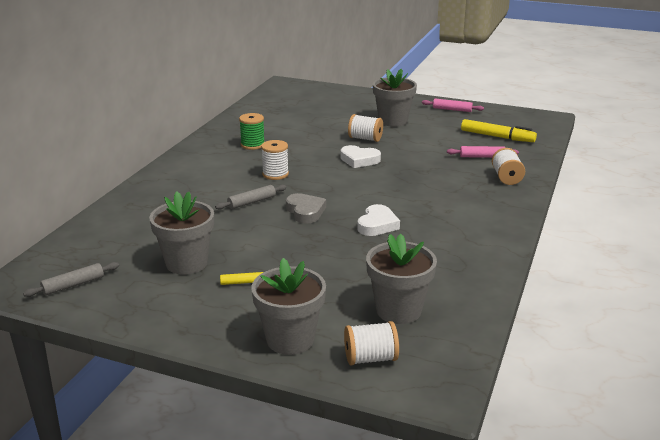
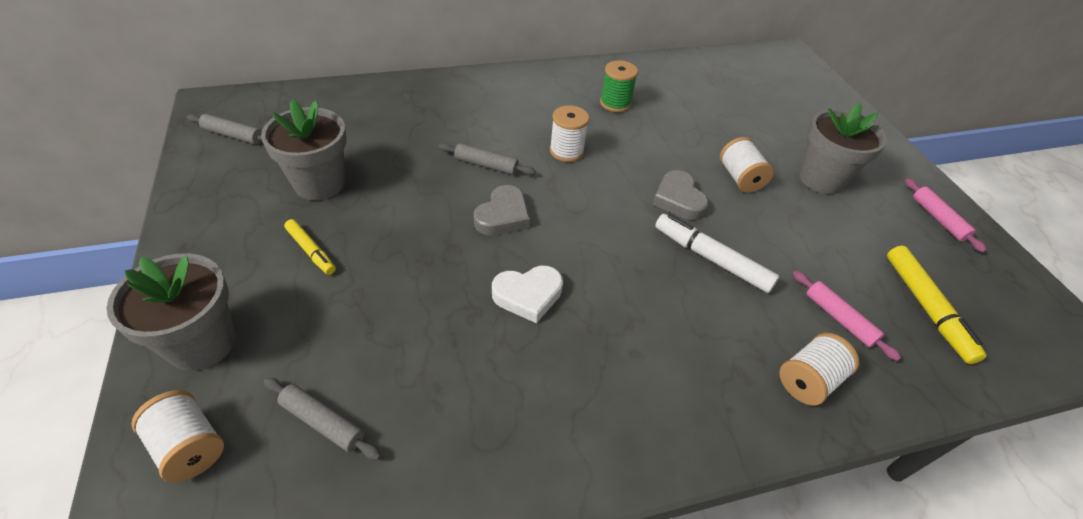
camera: 50 degrees right, 20 degrees up
(359, 160) = (678, 199): white heart -> grey heart
(398, 310) = (323, 422): grey flower pot -> grey rolling pin
(411, 169) = (711, 259): none -> white marker

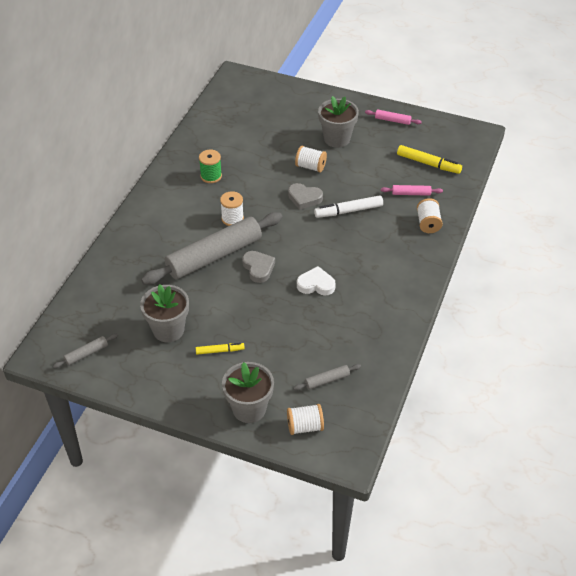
camera: 50 degrees left, 0 degrees up
(486, 165) = (214, 256): grey rolling pin -> grey rolling pin, size x2.45
(528, 295) = (316, 284): white heart -> white heart turned 105 degrees counterclockwise

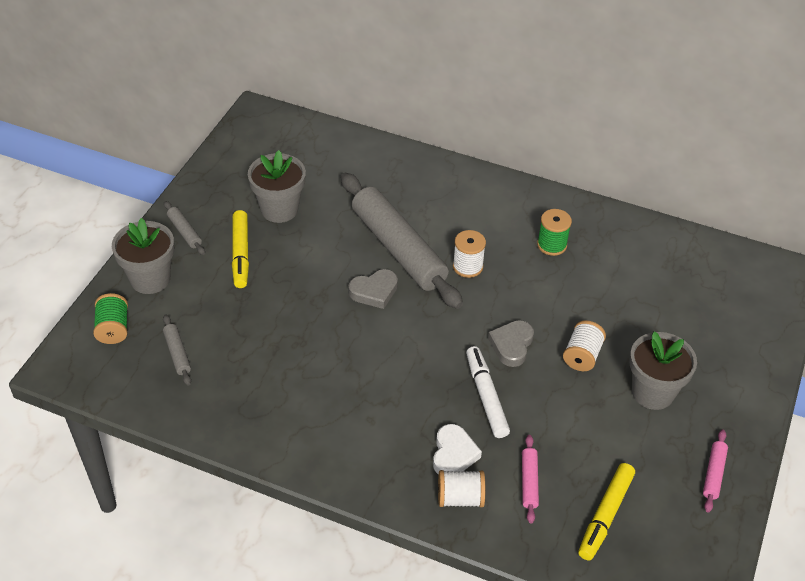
camera: 90 degrees right, 0 degrees up
(86, 354) = (254, 146): grey rolling pin -> grey rolling pin (184, 232)
(220, 351) = (241, 254): yellow marker -> yellow marker, size x1.64
(305, 426) = (113, 328): white spool -> green spool
(316, 284) = (340, 350): white heart -> white heart (453, 454)

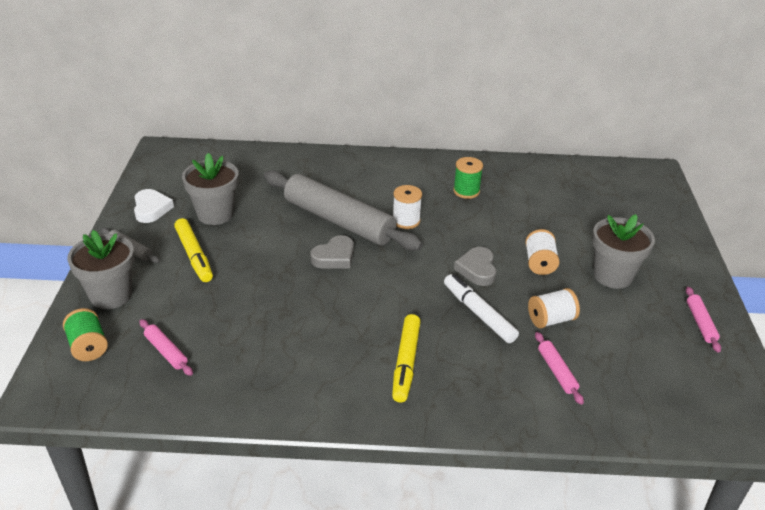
camera: 20 degrees left, 10 degrees down
(177, 353) = (166, 352): grey rolling pin -> pink rolling pin
(453, 454) = (477, 367): white heart -> white heart (151, 209)
(460, 498) = (504, 402): white spool -> white spool (551, 320)
(605, 515) = (637, 380): yellow marker -> yellow marker (406, 363)

